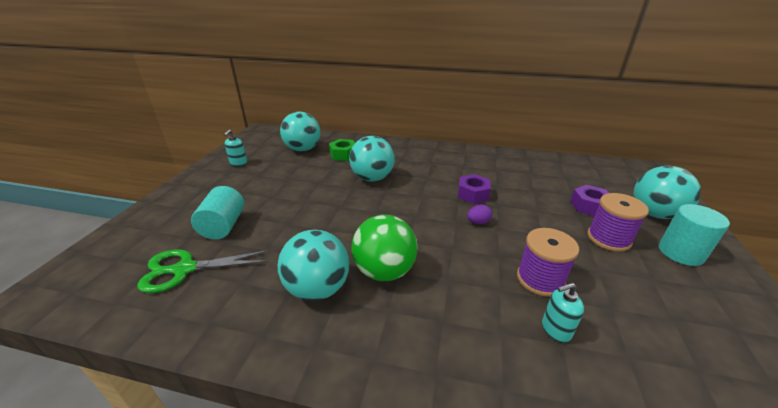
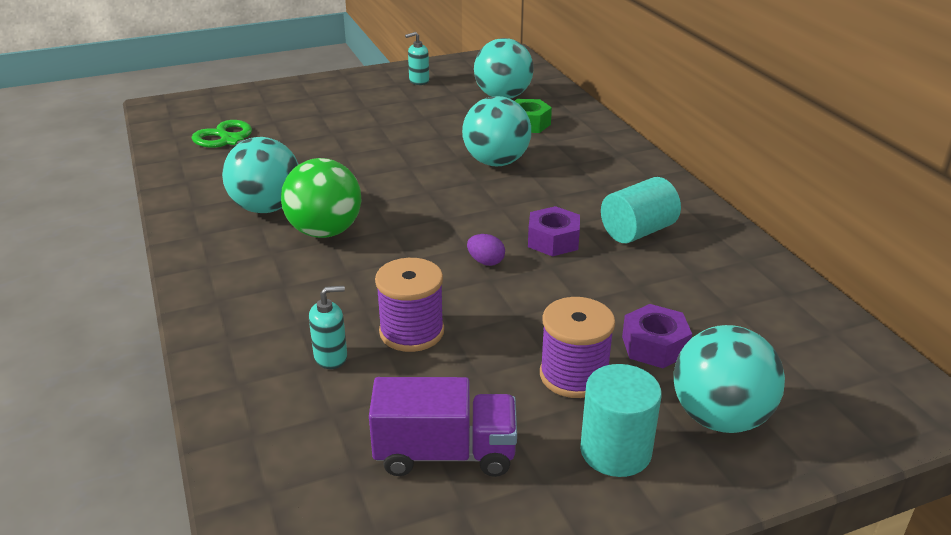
camera: 55 degrees right, 0 degrees up
(223, 226) = (305, 127): turquoise cylinder -> turquoise cylinder (638, 231)
(555, 330) = (331, 357): turquoise soap dispenser -> turquoise soap dispenser turned 120 degrees clockwise
(681, 316) = (445, 453): none -> purple truck

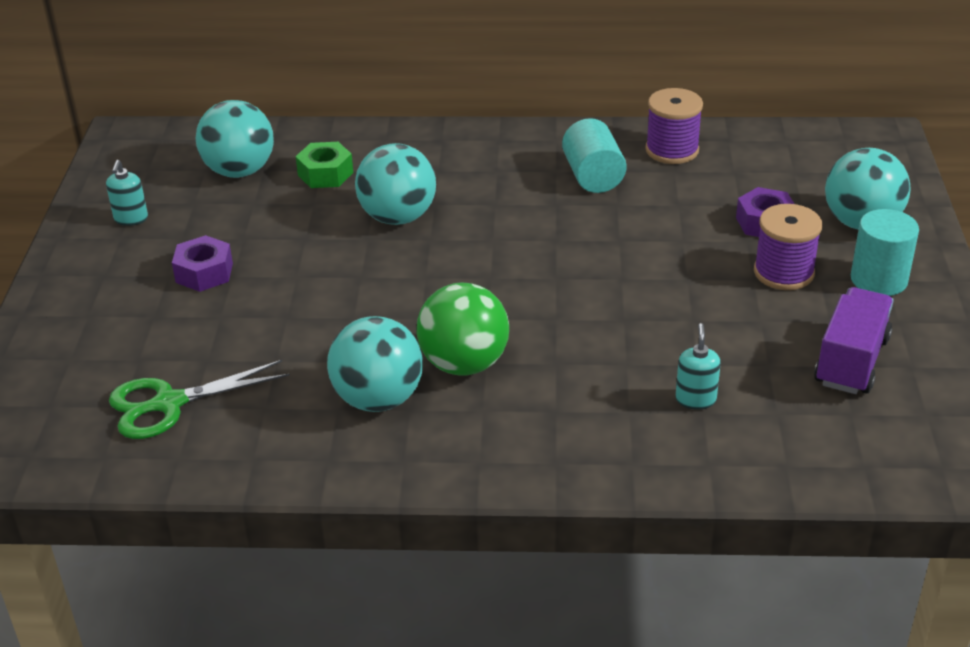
camera: 65 degrees left, 5 degrees up
(411, 332) = (680, 343): purple spool -> purple spool (672, 150)
(486, 262) = (590, 273): purple egg -> none
(553, 240) = (578, 226): purple nut -> purple nut (204, 273)

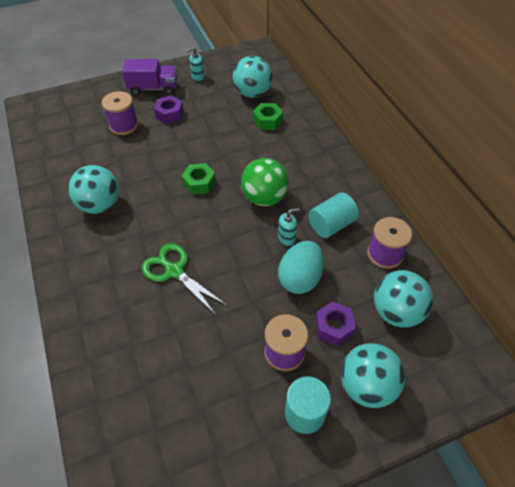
camera: 65 degrees right, 15 degrees up
(169, 403) = (77, 140): green scissors -> green scissors (174, 271)
(182, 334) = (124, 125): none -> purple spool
(398, 217) = (246, 159): turquoise ball -> turquoise ball (396, 312)
(413, 276) = (199, 183): none -> green nut
(464, 364) = (137, 227): green ball -> green ball (264, 198)
(671, 228) = (300, 278): none -> turquoise egg
(695, 399) = (141, 338): turquoise soap dispenser -> turquoise soap dispenser (286, 238)
(851, 361) = (207, 416): purple truck -> purple truck (153, 88)

